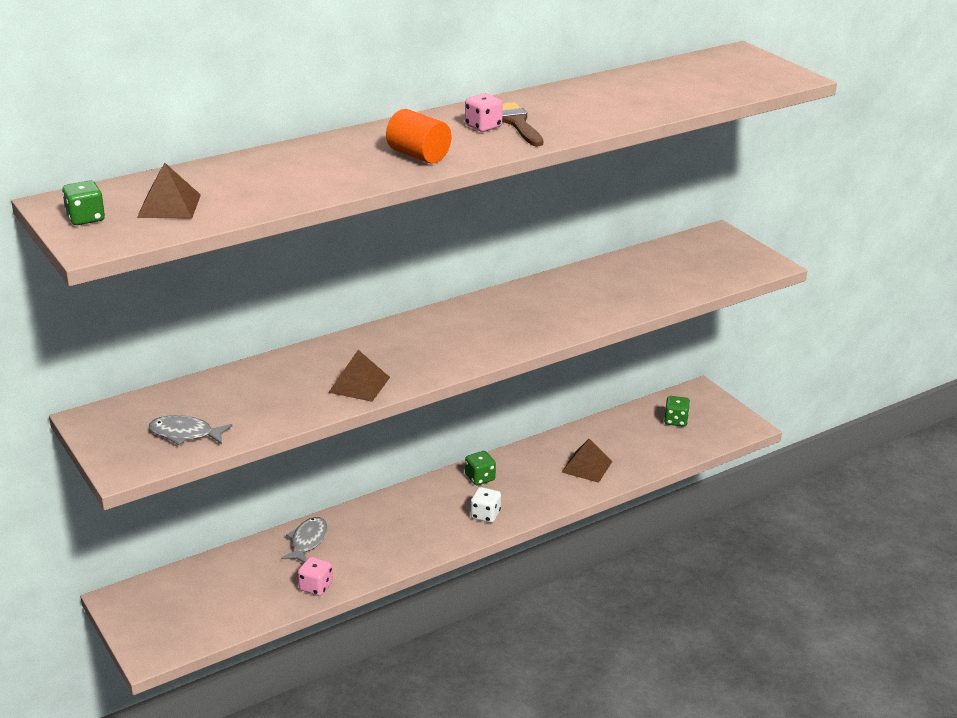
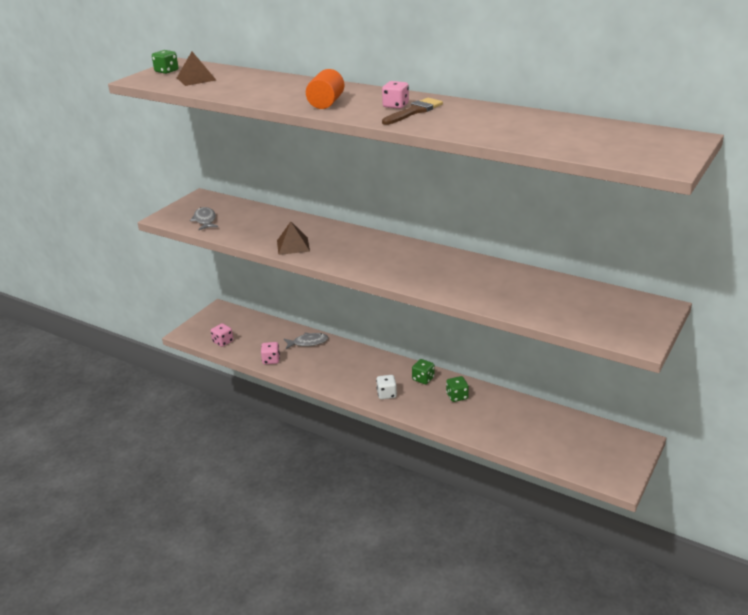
camera: 65 degrees right, 0 degrees up
(218, 620) = (223, 342): none -> pink dice
(587, 466) = (480, 418): brown pyramid -> none
(675, 421) = (583, 441): green dice -> green dice (457, 396)

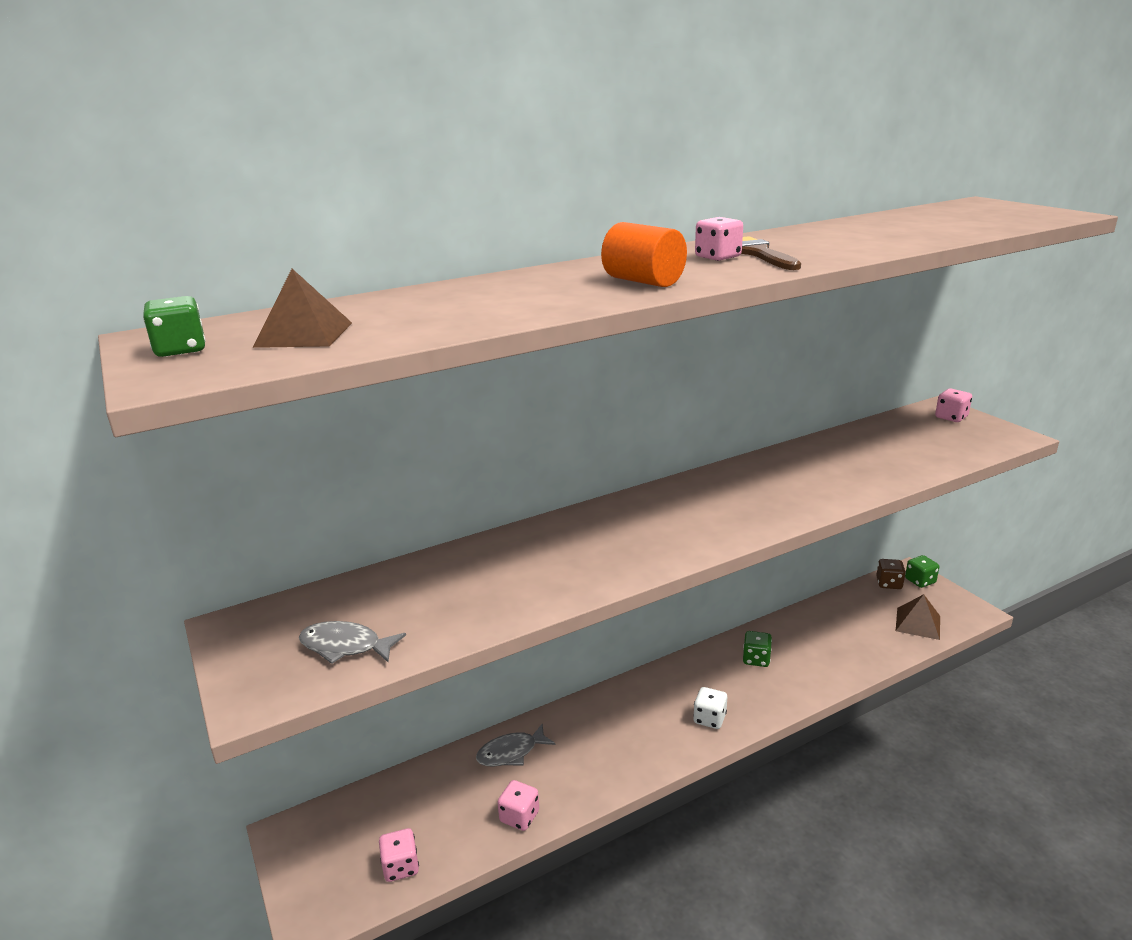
camera: 60 degrees left, 5 degrees down
(293, 245) = (569, 577): brown pyramid -> brown pyramid (917, 623)
(308, 342) = (511, 752): grey fish -> grey fish turned 135 degrees counterclockwise
(423, 379) = (698, 672): green dice -> green dice (920, 581)
(610, 433) = (889, 583): none -> brown dice
(645, 313) = (951, 417): none -> pink dice

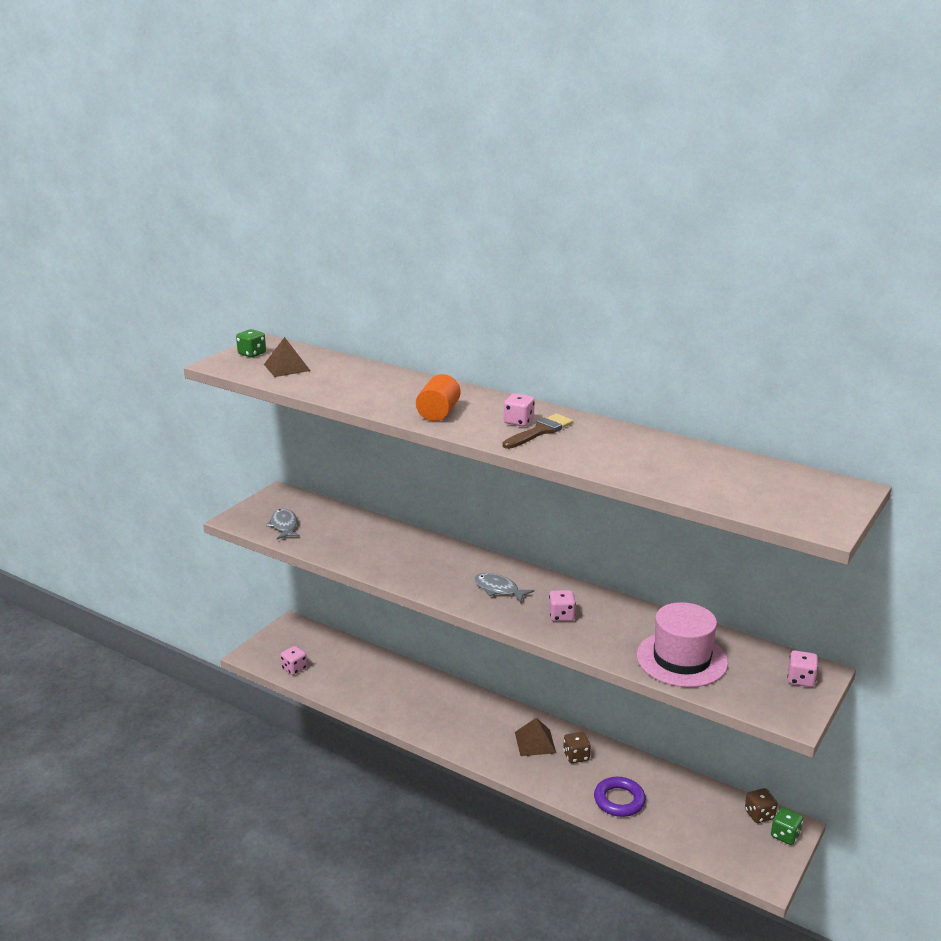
camera: 60 degrees right, 0 degrees up
(511, 752) = (398, 675): grey fish -> grey fish (498, 589)
(519, 816) = (352, 696): pink dice -> pink dice (561, 616)
(709, 718) = (491, 749): white dice -> none
(756, 659) = (576, 756): green dice -> brown dice
(839, 656) = (619, 800): none -> purple ring
(897, 455) = (681, 659): none -> pink hat
(917, 623) = (710, 842): brown pyramid -> brown pyramid (535, 742)

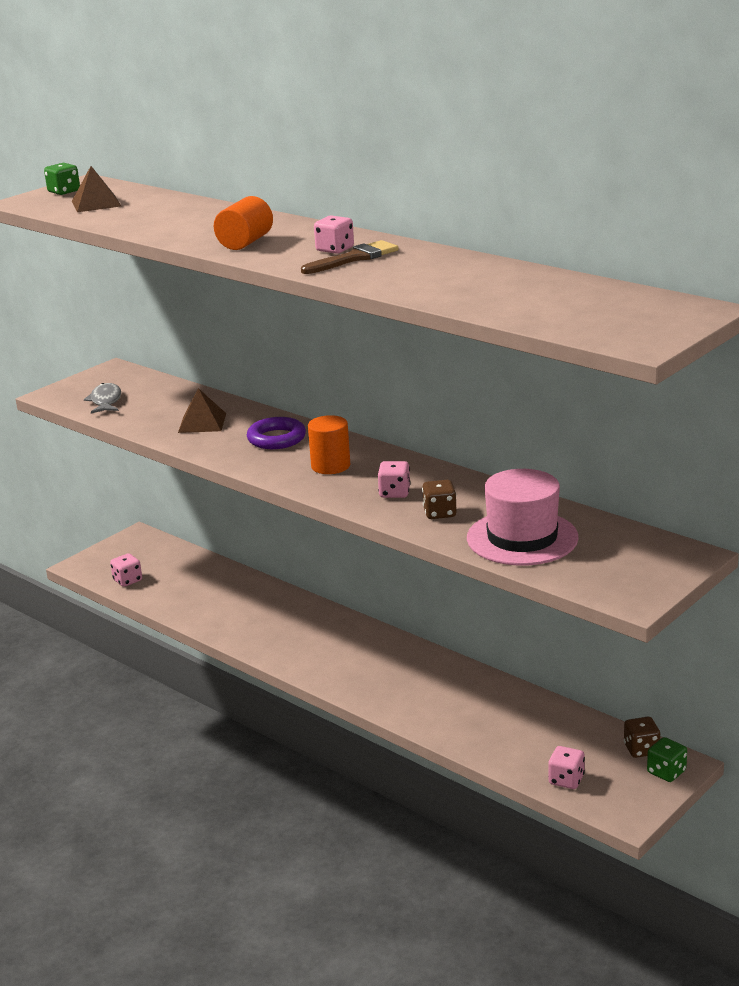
camera: 10 degrees right, 0 degrees up
(498, 589) = (330, 466): grey fish -> orange cylinder
(535, 742) = (388, 664): brown pyramid -> brown pyramid (202, 423)
(576, 756) = (433, 680): brown dice -> brown dice (439, 513)
(619, 800) = (471, 727): purple ring -> purple ring (276, 438)
(800, 679) = (661, 561): pink dice -> pink dice (566, 780)

